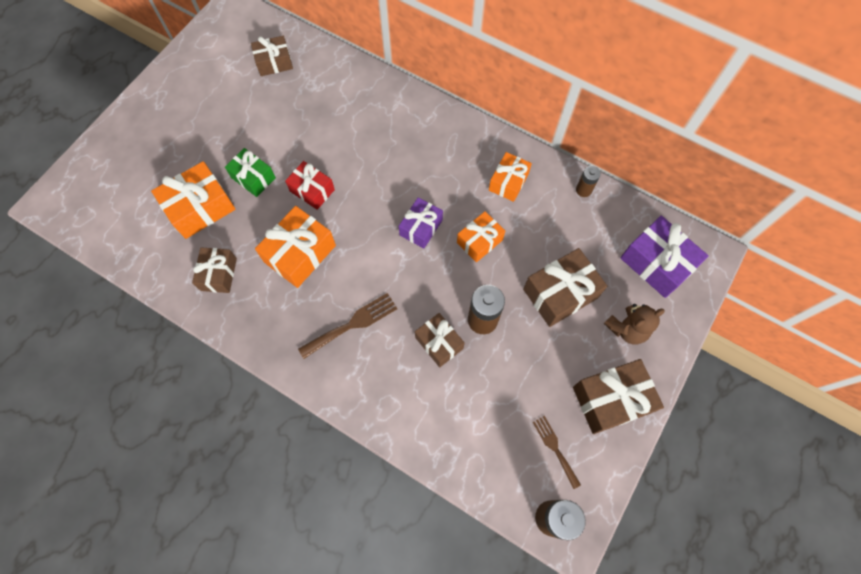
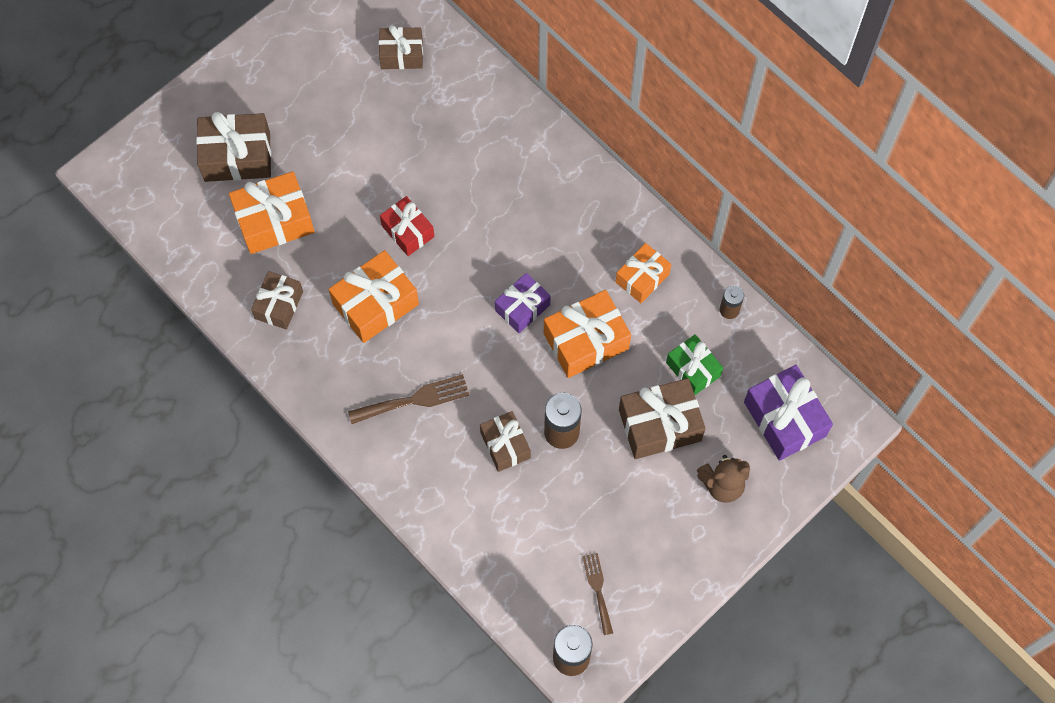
camera: 15 degrees right, 0 degrees up
(253, 178) = (343, 198): green gift -> green gift (693, 369)
(479, 241) = (586, 341): orange gift -> orange gift, size x1.56
(611, 400) = (677, 555): brown gift -> brown gift (237, 156)

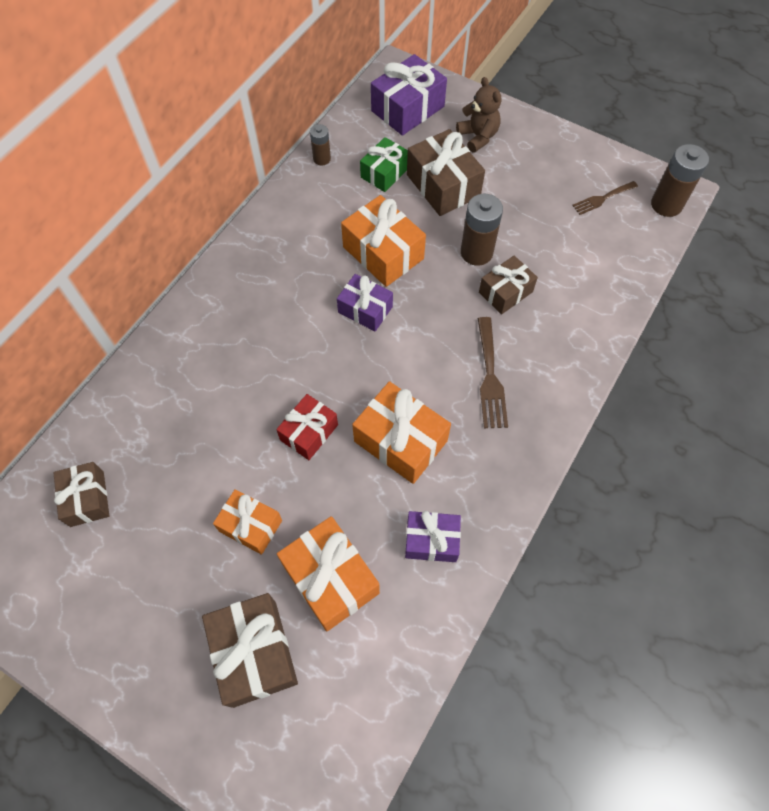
camera: 105 degrees left, 5 degrees down
(279, 305) = (431, 540): brown gift -> purple gift
(414, 400) = (490, 377): brown fork -> brown fork turned 150 degrees counterclockwise
(642, 278) = (308, 224): orange gift -> orange gift (250, 526)

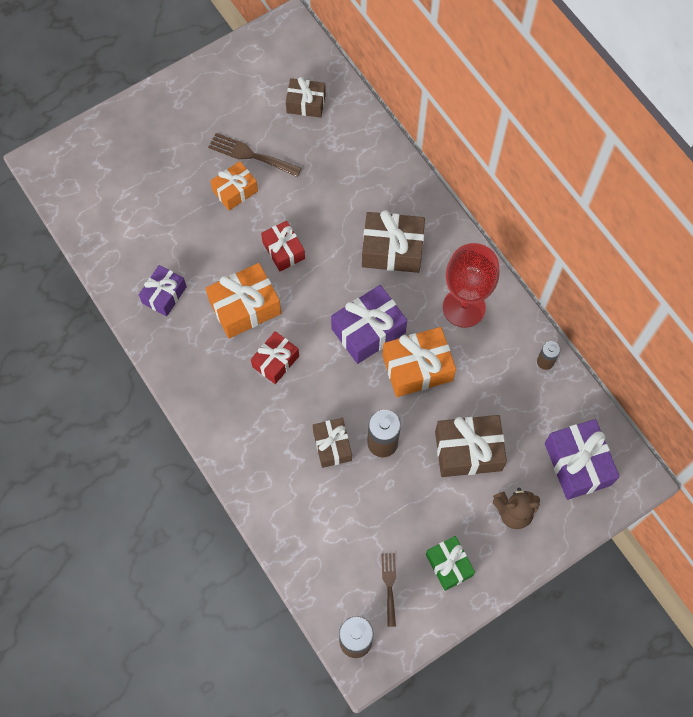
camera: 115 degrees right, 5 degrees up
(254, 653) = (154, 166): brown gift -> brown gift (392, 250)
(296, 238) = (464, 307): none -> red goblet
(330, 578) = (174, 224): orange gift -> none
(365, 309) = (368, 331): purple gift -> purple gift, size x1.56
(384, 173) = (505, 407): green gift -> green gift (449, 565)
(447, 381) = (275, 361): none -> red gift
(490, 377) = (262, 394): brown fork -> brown fork (250, 155)

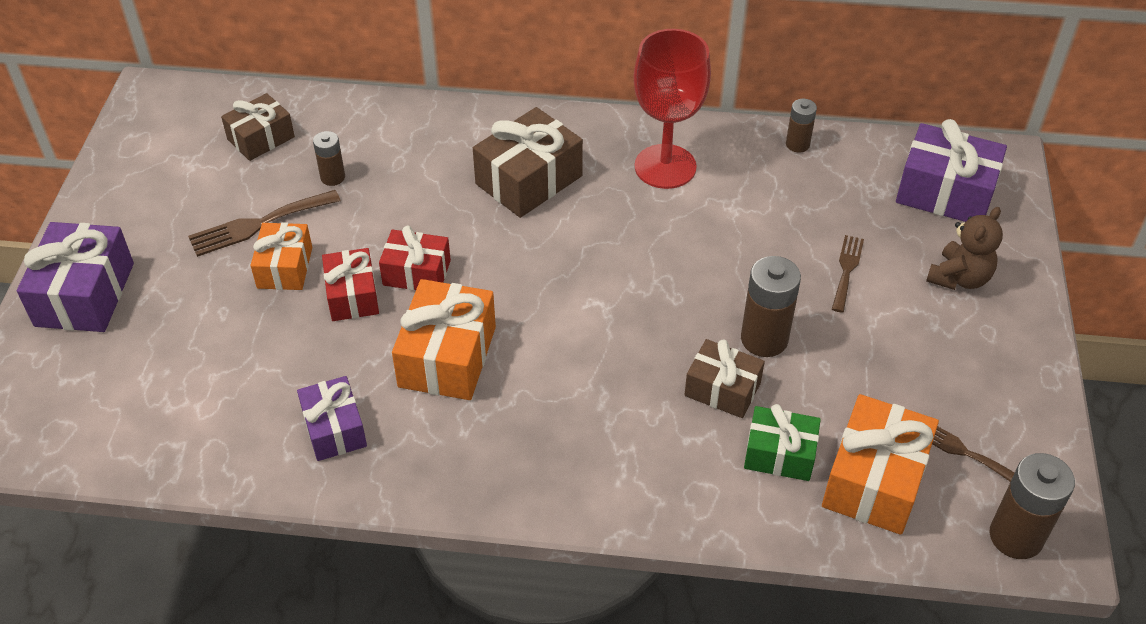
camera: 50 degrees left, 20 degrees down
(275, 361) = (552, 373): red gift -> red gift (352, 296)
(310, 159) = (332, 177): none -> brown battery
(368, 331) = (606, 262): purple gift -> purple gift (85, 294)
(417, 368) = (699, 249): orange gift -> orange gift (874, 480)
(449, 565) = (981, 377): green gift -> green gift (779, 454)
(468, 451) = (846, 270): brown gift -> brown fork

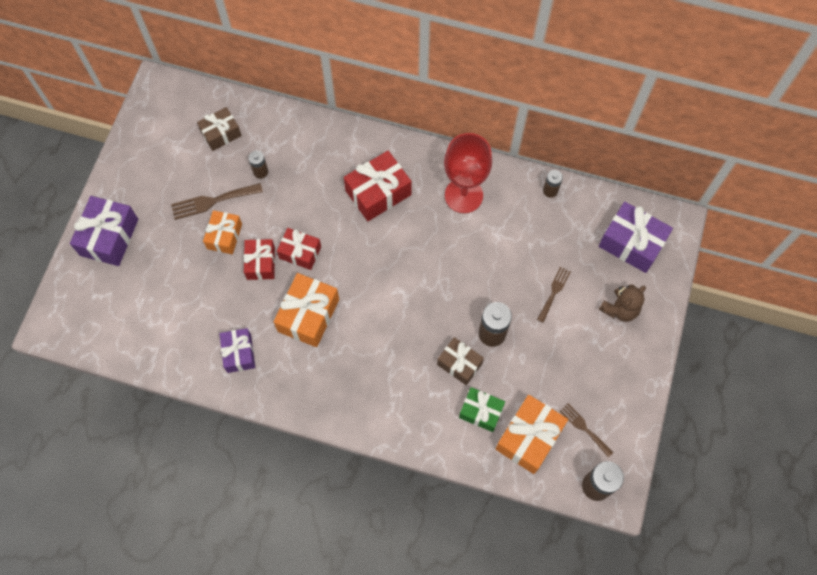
camera: 10 degrees right, 20 degrees up
(529, 180) = (378, 193): brown gift -> red gift

